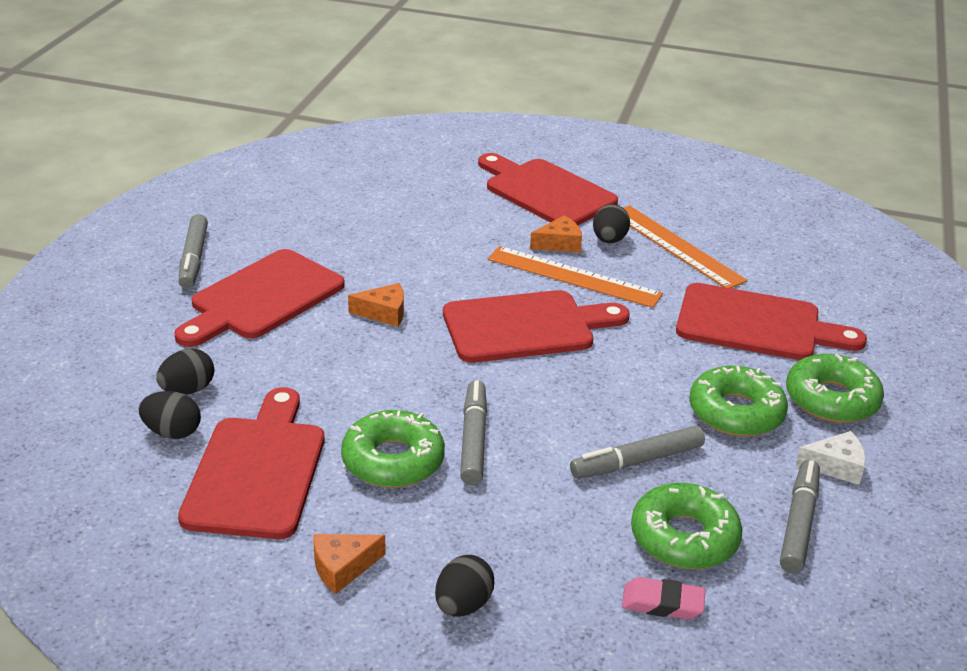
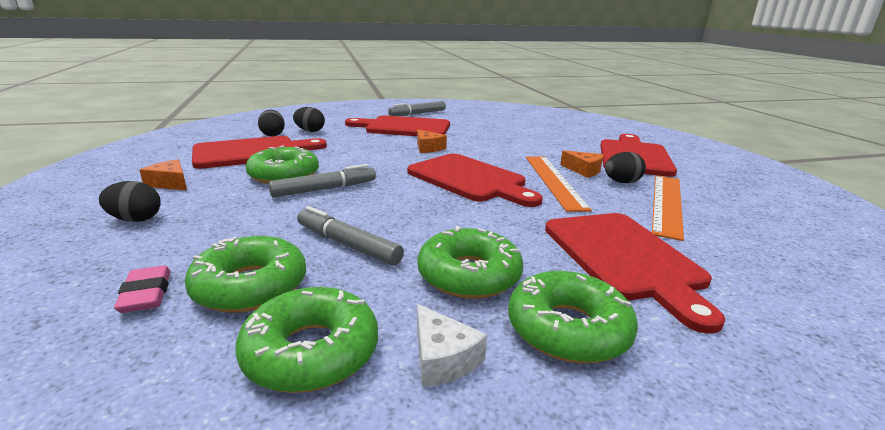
camera: 60 degrees right, 10 degrees down
(799, 523) = (311, 352): grey marker -> green donut

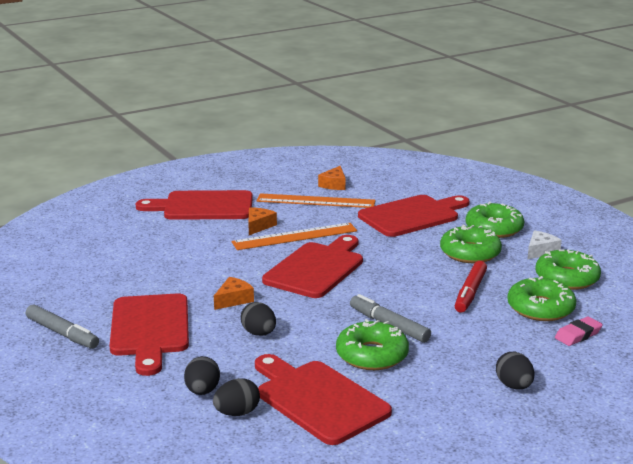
camera: 105 degrees left, 0 degrees up
(170, 183) = (439, 407): orange cheese -> orange cheese (334, 184)
(347, 244) = (470, 293): grey marker -> red marker
(621, 182) = (279, 213): black egg -> black egg (259, 333)

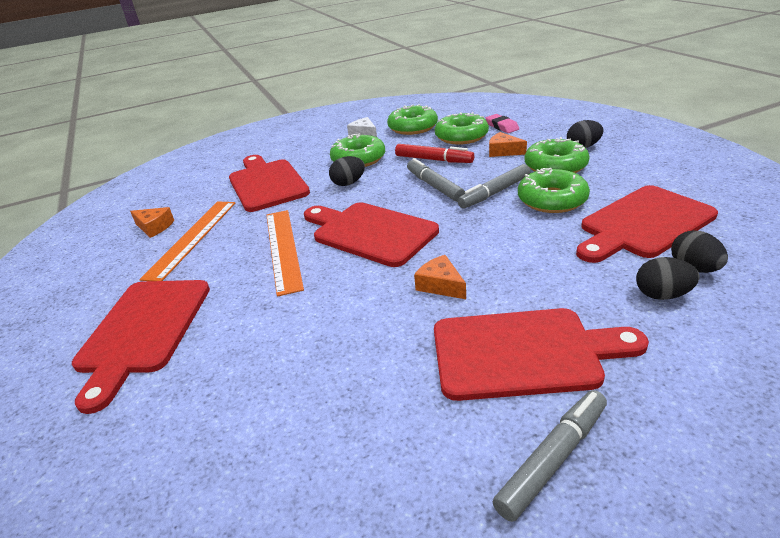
camera: 80 degrees left, 10 degrees up
(259, 226) = (239, 276): orange cheese -> orange cheese (503, 151)
(259, 333) = (521, 263): black egg -> black egg (348, 183)
(405, 294) = (434, 186): none -> grey marker
(494, 228) = (314, 149): green donut -> green donut (555, 166)

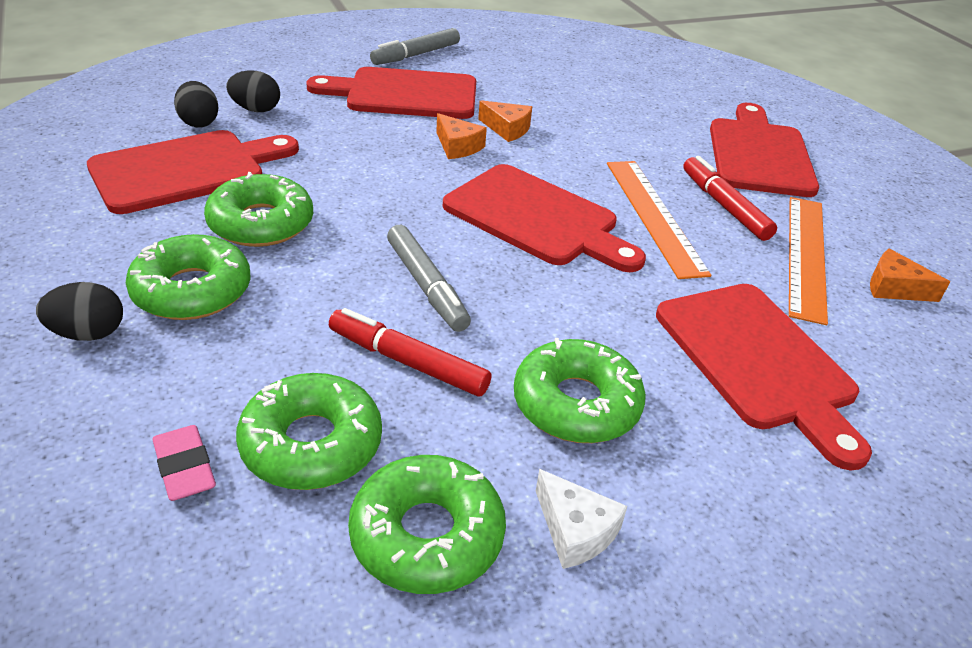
camera: 175 degrees right, 5 degrees up
(222, 266) = (724, 206): none -> red marker
(348, 183) = (585, 326): black egg -> none
(494, 193) = (335, 252): grey marker -> none
(503, 151) = (252, 356): orange cheese -> orange cheese (507, 129)

